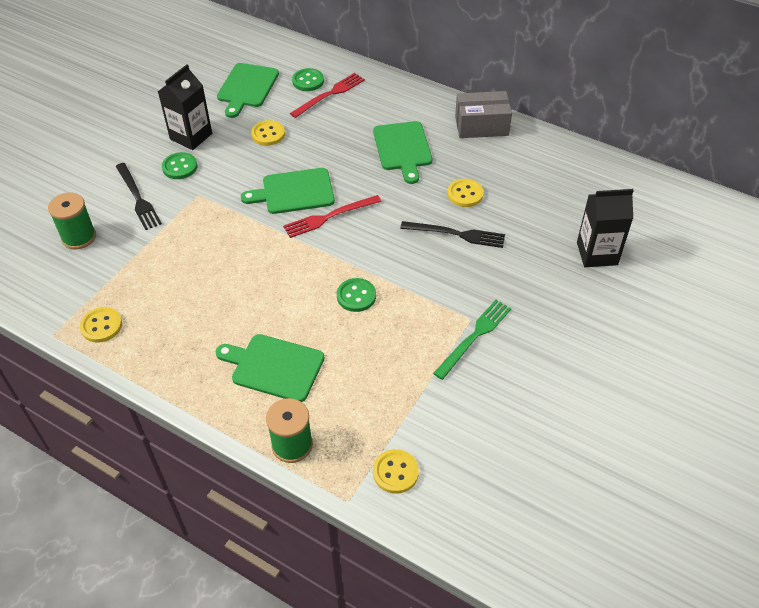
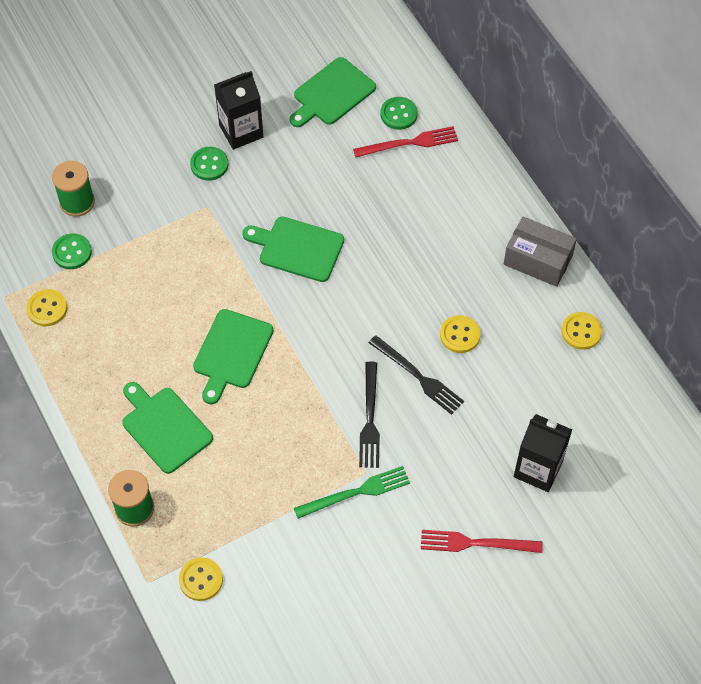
camera: 30 degrees right, 10 degrees up
(138, 198) = (151, 183): black fork -> black fork (370, 419)
(268, 134) = (316, 165): yellow button -> yellow button (581, 331)
(329, 217) = (312, 294): red fork -> red fork (476, 543)
(356, 296) = (280, 394): green button -> green button (72, 252)
(403, 149) = (437, 249): green cutting board -> green cutting board (231, 352)

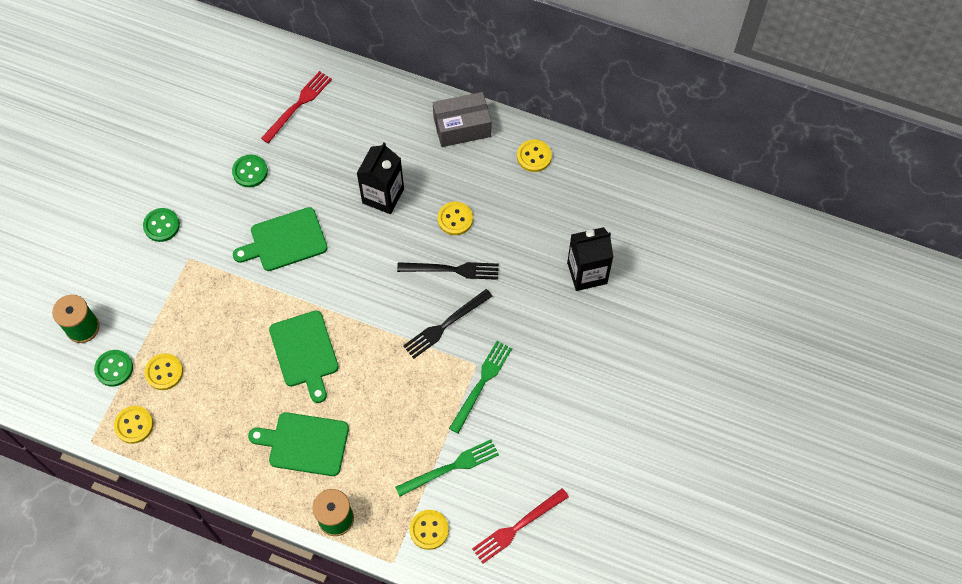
camera: 40 degrees left, 5 degrees up
(107, 284) = (164, 372): none -> yellow button
(241, 131) = (163, 183): black carton -> black carton (383, 196)
(266, 542) = (451, 467): none -> green fork
(332, 94) = (207, 107): green cutting board -> none
(370, 419) = (445, 325): black fork -> black fork turned 90 degrees clockwise
(398, 114) = (271, 89): green button -> green button (250, 172)
(476, 543) = (590, 355): red fork -> red fork (517, 527)

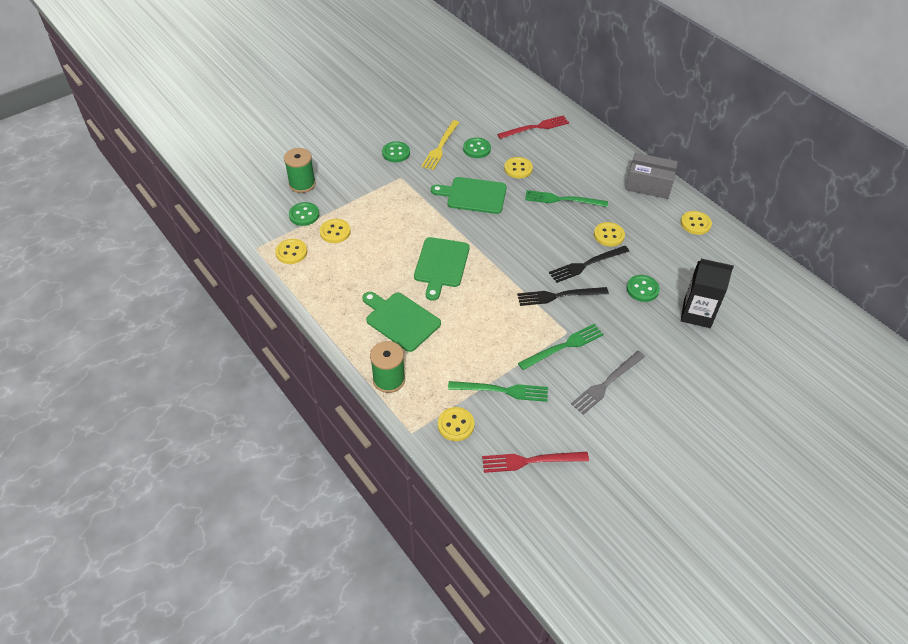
camera: 30 degrees right, 15 degrees down
(207, 190) = (440, 147): none -> yellow fork
(312, 177) = (518, 169): none -> yellow button
(383, 196) = (562, 200): black carton -> green fork
(452, 270) = (586, 264): black fork -> black fork turned 120 degrees clockwise
(522, 271) = (642, 289): none -> green button
(543, 403) = (606, 383): none -> grey fork

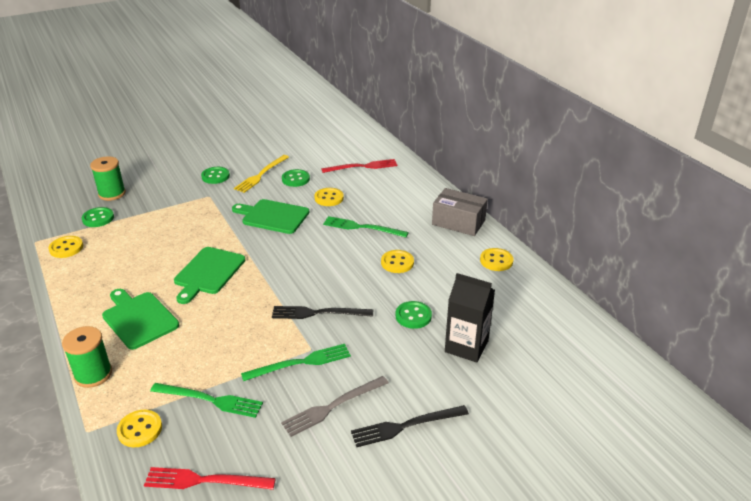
camera: 10 degrees right, 15 degrees down
(335, 232) = (119, 235): yellow button -> none
(586, 264) = (362, 287): black fork -> black fork (405, 426)

